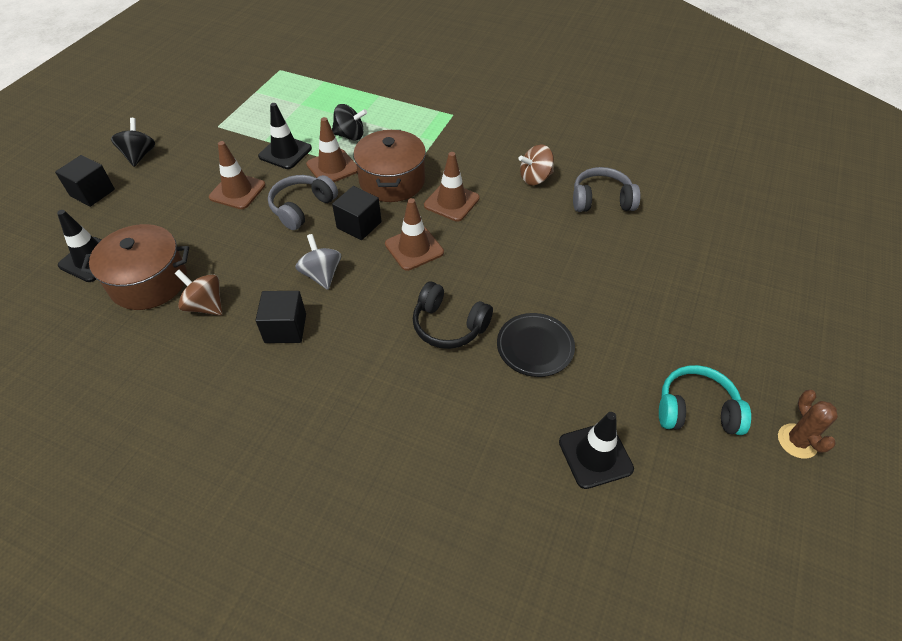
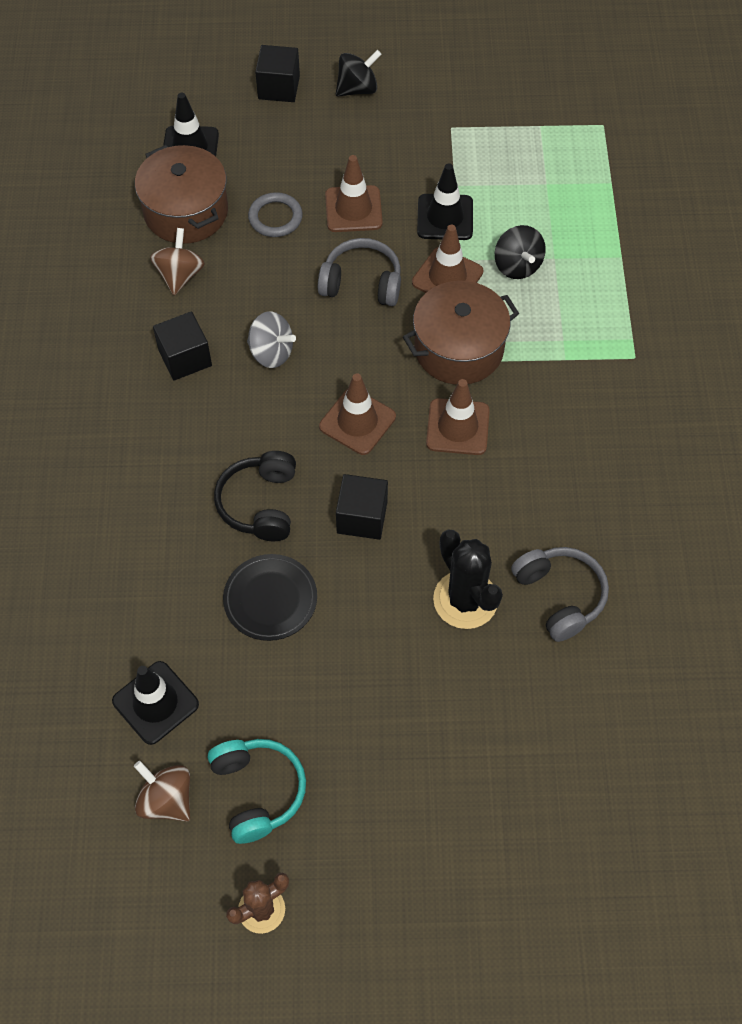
camera: 65 degrees right, 10 degrees up
(205, 233) = (275, 217): none -> grey ring
(321, 275) = (271, 353): grey spinning top -> grey spinning top turned 75 degrees clockwise
(359, 225) = (365, 350): black cube -> black cube (362, 517)
(535, 178) = (558, 503): brown spinning top -> brown spinning top (166, 799)
(584, 243) = (465, 600): none -> black cactus

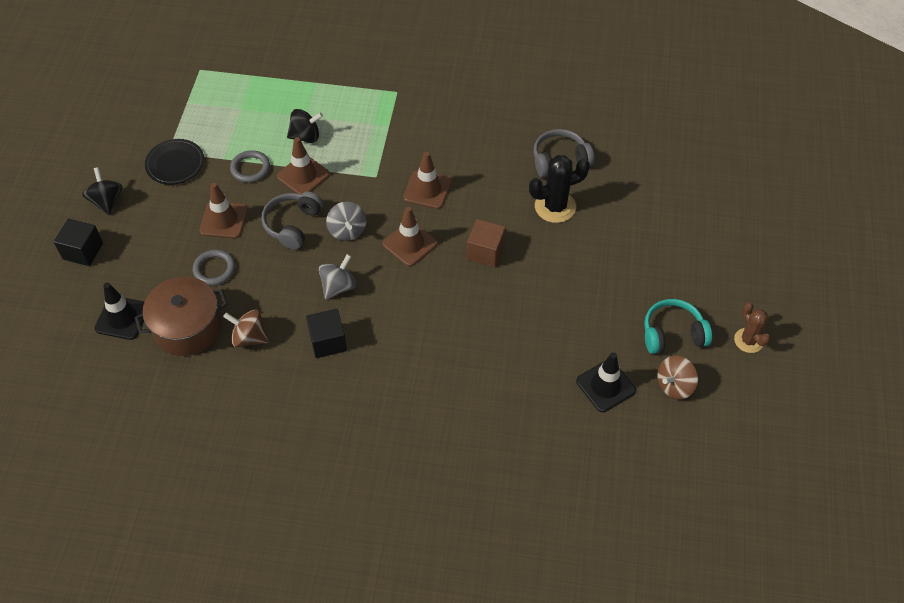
camera: 80 degrees left, 5 degrees down
(260, 504) = (463, 308): black headphones -> none
(270, 599) = (538, 311): black plate -> black plate (175, 164)
(362, 517) = (485, 252): black cube -> brown cube
(364, 345) = (347, 230): none -> grey spinning top
(445, 217) = (250, 168): black traffic cone -> grey ring
(458, 349) = (365, 179): brown pot -> none

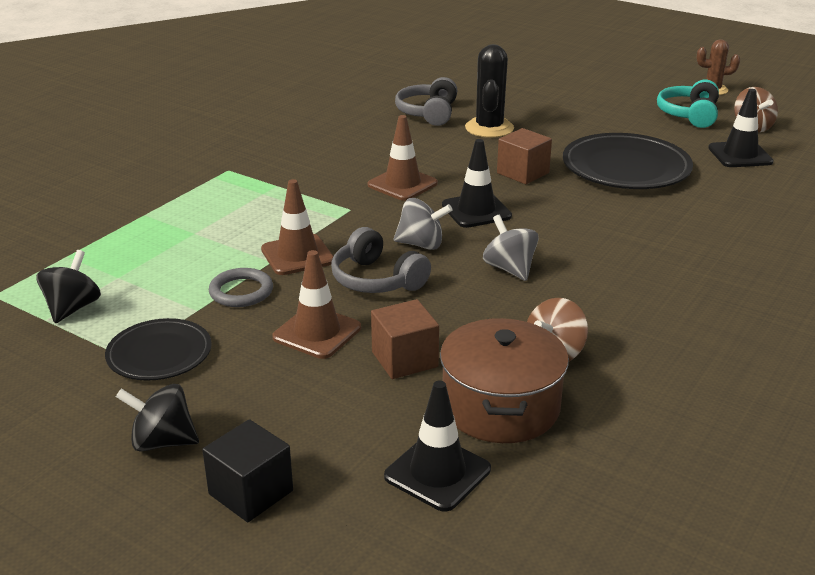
camera: 65 degrees left, 25 degrees down
(214, 269) = (404, 359): grey ring -> brown cube
(306, 136) = (230, 240): black spinning top -> black spinning top (72, 308)
(328, 341) = (596, 294): black cube -> none
(410, 244) = (476, 211): brown traffic cone -> black traffic cone
(532, 313) = (626, 168): none -> black plate

